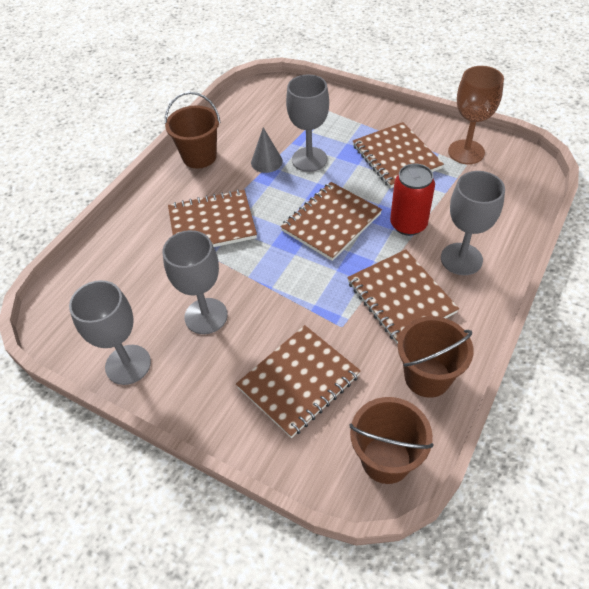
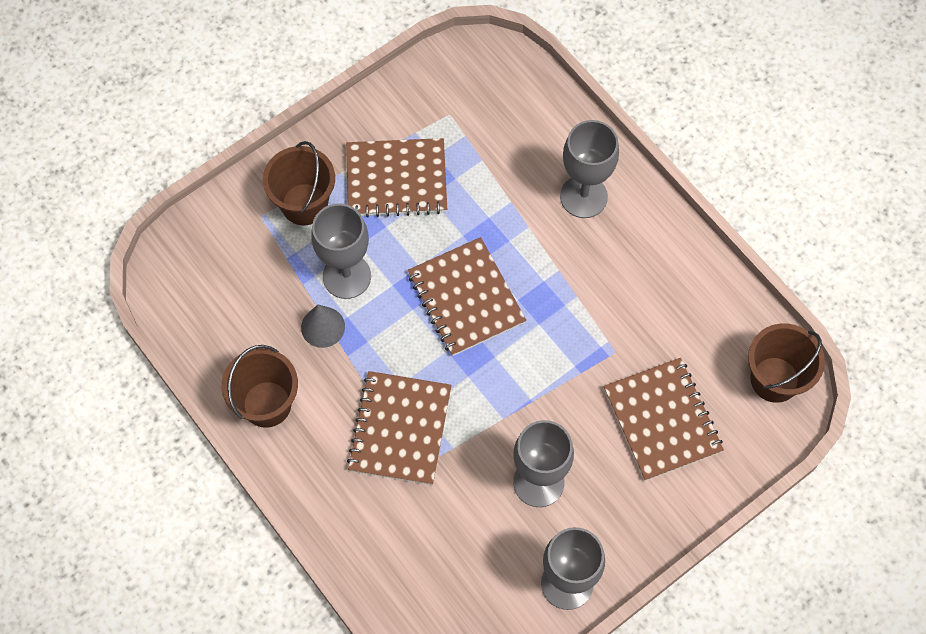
camera: 70 degrees left, 15 degrees up
(400, 297) = (605, 279): brown notebook -> none
(408, 224) = (510, 221): red can -> none
(427, 377) = (707, 302): brown bucket -> brown bucket (304, 204)
(466, 152) = (429, 103): brown goblet -> none

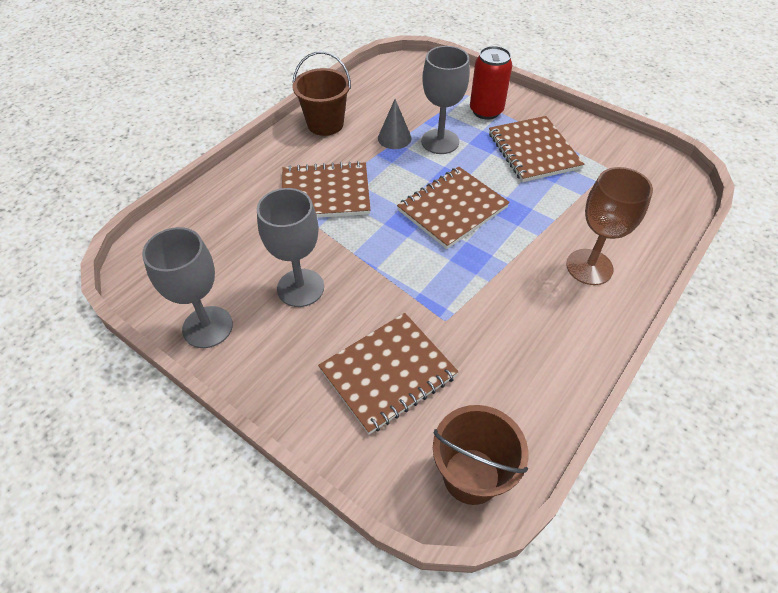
camera: 75 degrees right, 15 degrees down
(304, 204) = (486, 111): brown bucket -> red can
(583, 196) = (589, 267): grey goblet -> brown goblet

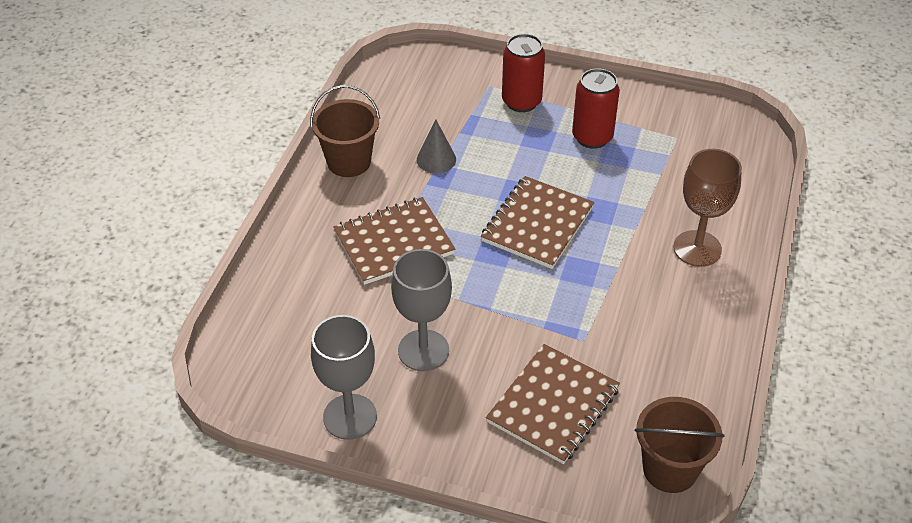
camera: 20 degrees left, 5 degrees down
(440, 141) = (488, 151): grey goblet -> none
(533, 151) = (592, 137): brown notebook -> red can

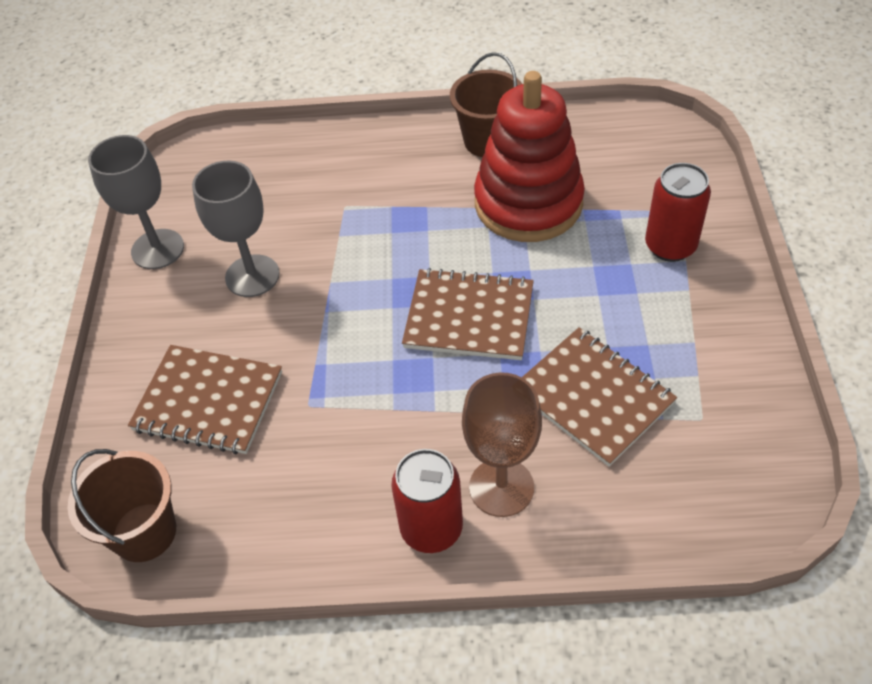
camera: 75 degrees right, 5 degrees up
(394, 243) = (388, 210): brown notebook -> brown notebook (593, 397)
(436, 159) = (528, 203): grey cone -> red stacking toy
(592, 137) = (647, 329): red can -> red can (431, 528)

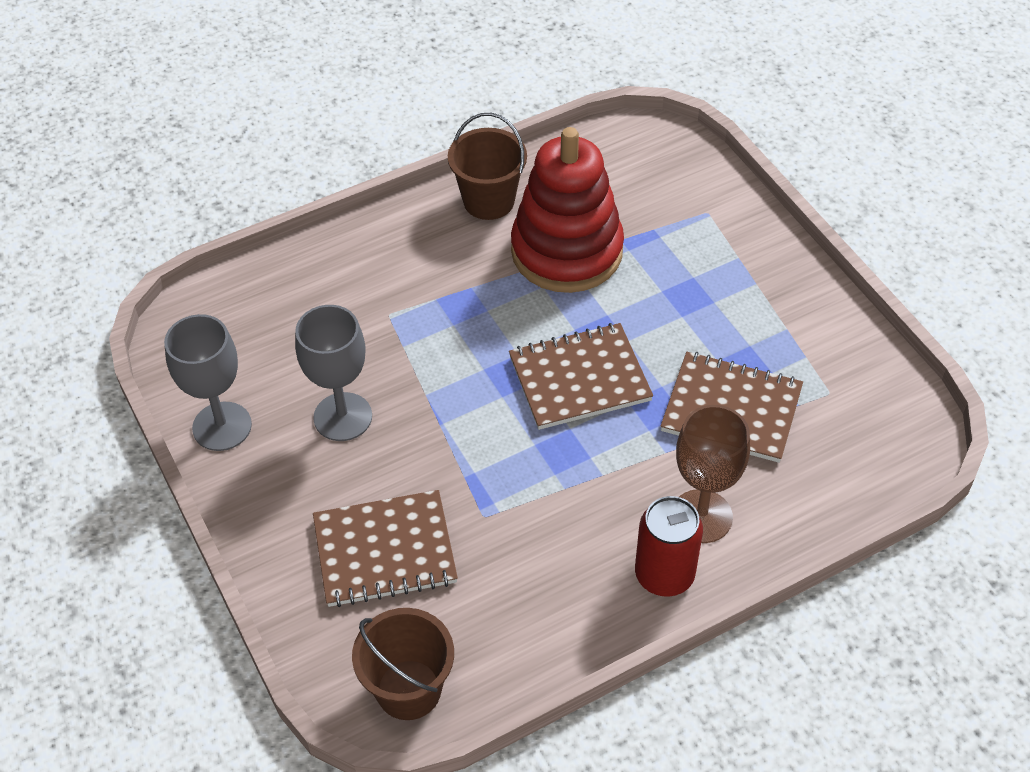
camera: 30 degrees left, 0 degrees up
(670, 246) = (718, 248): red can -> none

